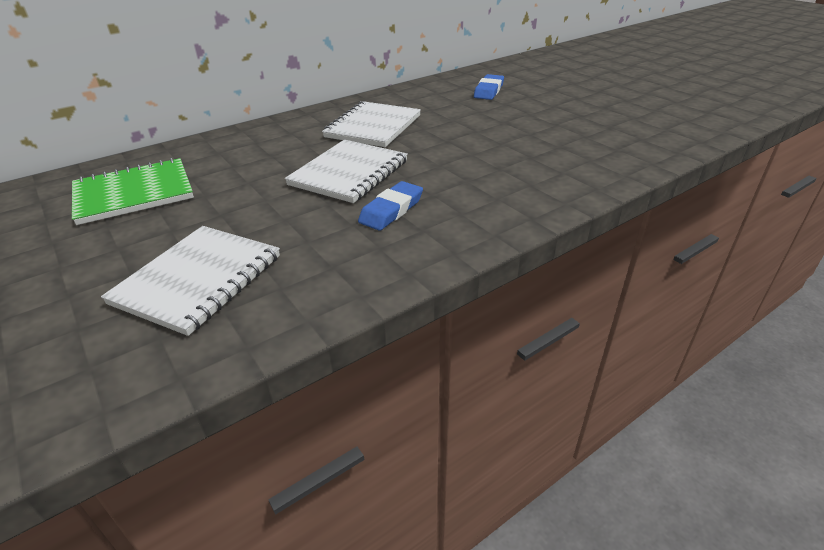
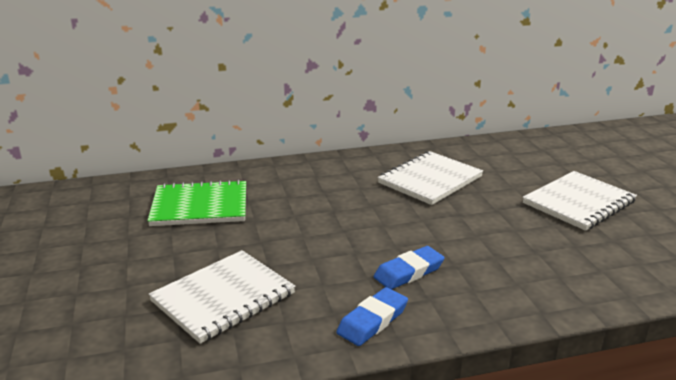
camera: 20 degrees right, 10 degrees down
(349, 173) = (386, 225): white notebook -> white notebook (578, 202)
(489, 91) = (569, 160): blue eraser -> blue eraser (372, 321)

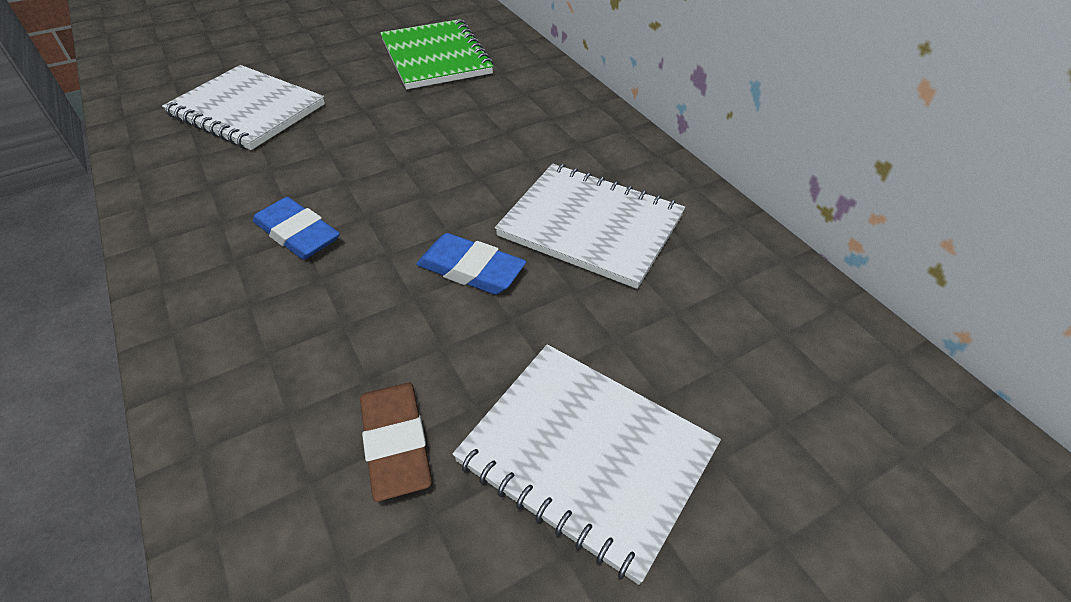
camera: 75 degrees right, 20 degrees up
(372, 321) = (189, 216): blue eraser -> blue eraser (471, 269)
(576, 246) = (396, 443): none -> brown eraser

